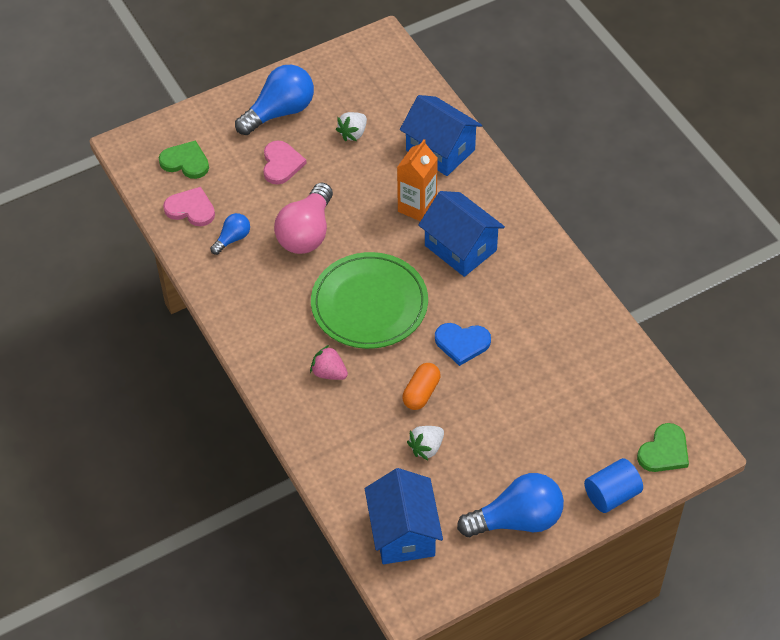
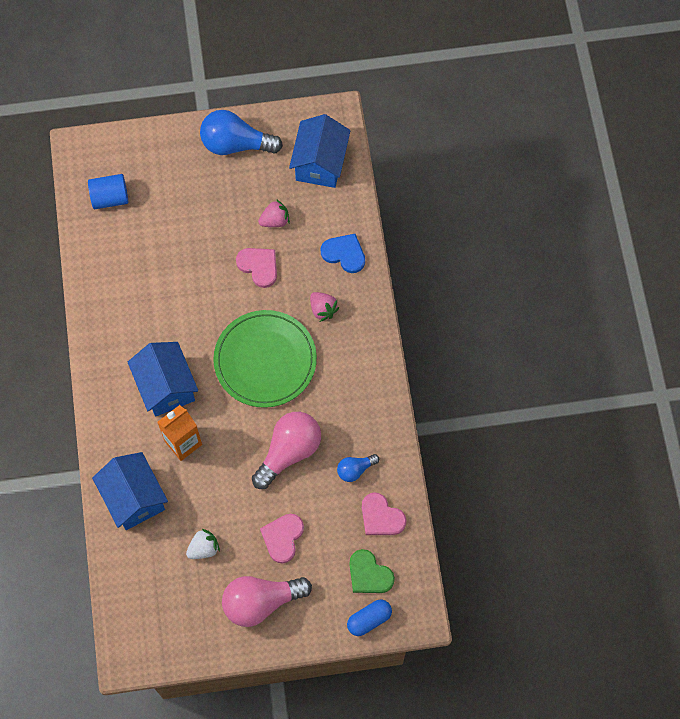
camera: 160 degrees left, 15 degrees up
(172, 129) = (369, 619): none -> blue capsule
(280, 112) = (261, 602): blue light bulb -> pink light bulb
(421, 393) = (259, 266): orange capsule -> pink heart
(426, 448) = (275, 220): white strawberry -> pink strawberry
(462, 343) = (207, 297): blue heart -> blue heart (344, 254)
(611, 495) = (160, 138): blue cylinder -> blue cylinder (110, 198)
(664, 451) = (104, 156): green heart -> none

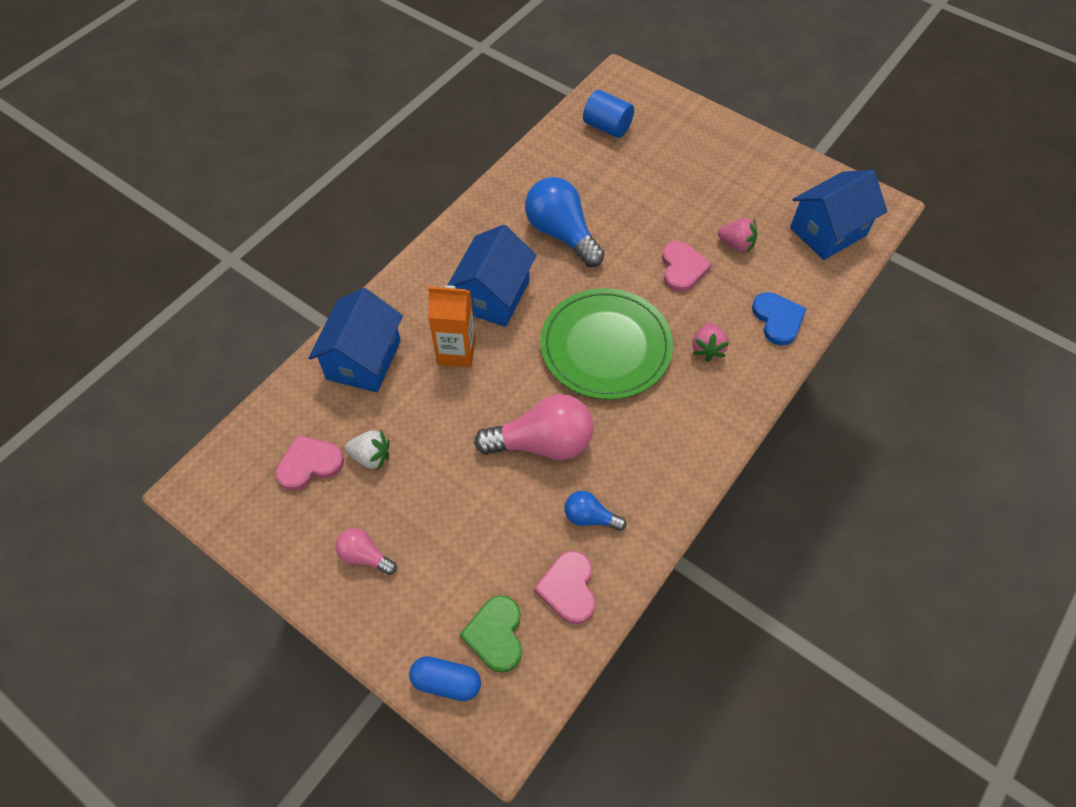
camera: 45 degrees right, 10 degrees down
(236, 144) = (761, 164): blue light bulb -> blue light bulb (561, 234)
(261, 602) = (365, 556): pink light bulb -> pink light bulb, size x0.52
(282, 537) = (451, 515): pink heart -> pink heart (309, 464)

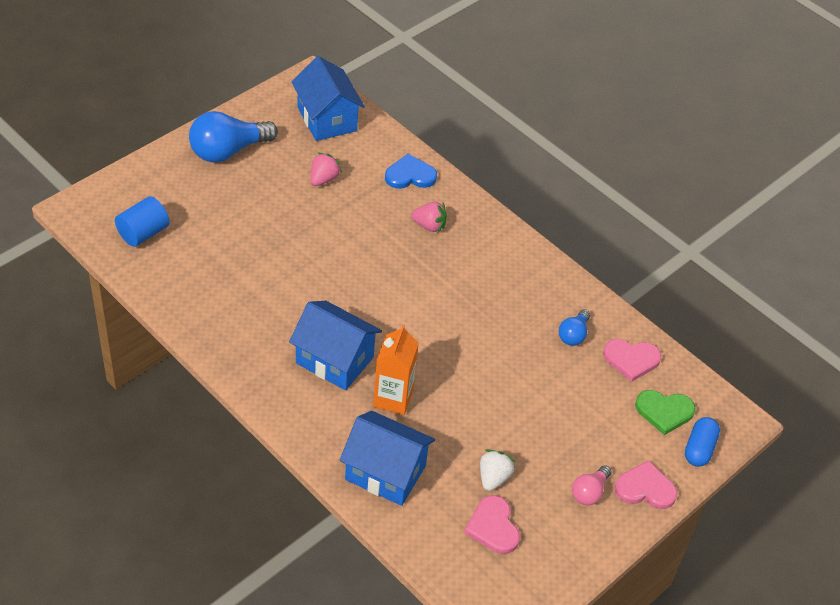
camera: 85 degrees left, 10 degrees down
(542, 443) = (501, 352): pink light bulb -> none
(561, 234) = (274, 296): blue light bulb -> blue light bulb (228, 151)
(605, 347) = (412, 291): green plate -> none
(682, 268) = (339, 220): pink heart -> pink heart (645, 488)

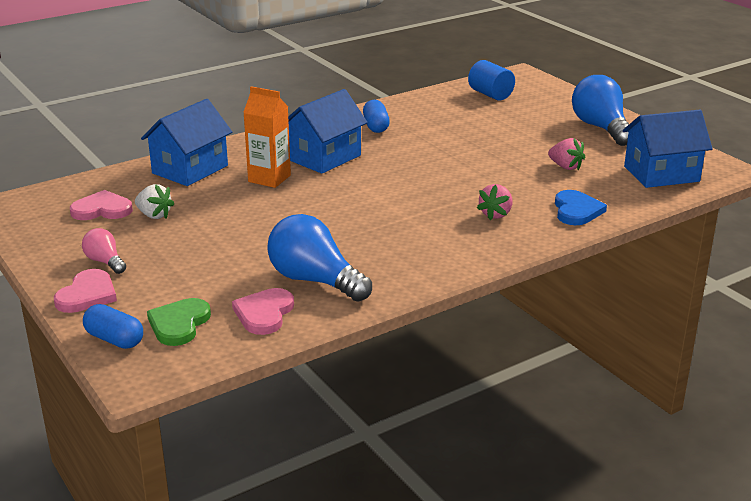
camera: 105 degrees right, 20 degrees down
(246, 325) = (376, 126): none -> blue capsule
(573, 335) = (315, 280): blue light bulb -> blue light bulb, size x1.94

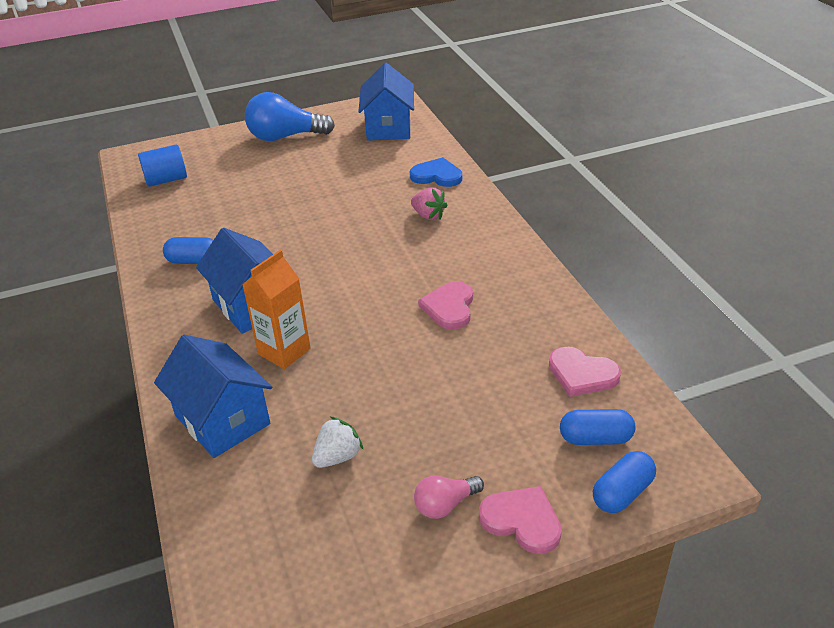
camera: 75 degrees left, 10 degrees up
(102, 209) = (300, 511): pink heart -> pink heart (449, 307)
(179, 324) = (595, 438): green heart -> blue capsule
(315, 280) = (525, 335): blue light bulb -> none
(565, 167) = (353, 167): pink strawberry -> none

